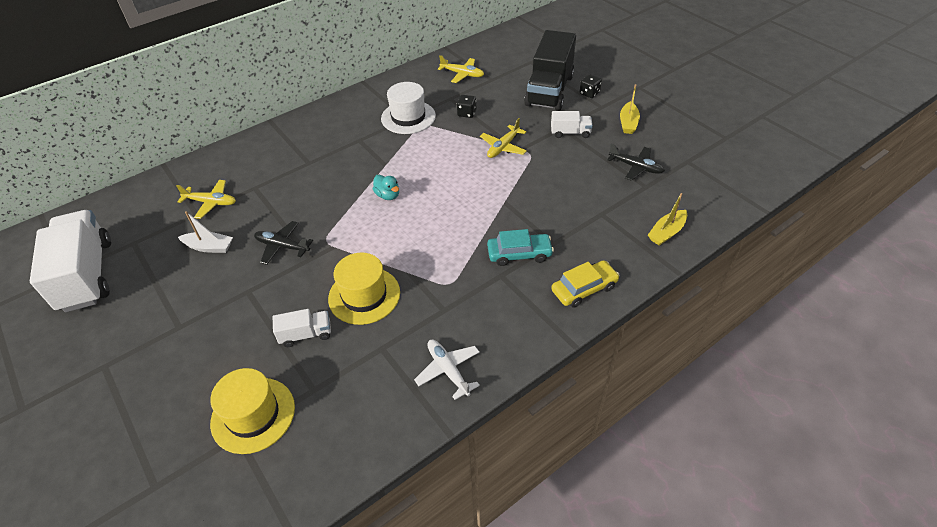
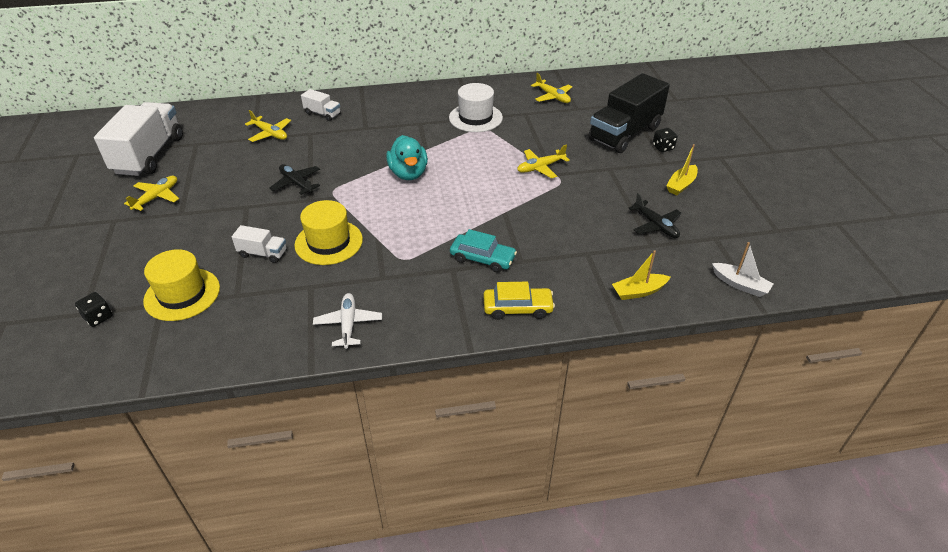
camera: 25 degrees right, 5 degrees down
(136, 320) = (157, 197): none -> yellow plane
(209, 247) = (244, 165): white boat -> white boat (740, 285)
(388, 195) = (408, 173): turquoise duck -> turquoise duck, size x1.73
(467, 113) = (530, 130): black dice -> black dice (98, 317)
(570, 133) = (614, 175): white truck -> white truck (322, 114)

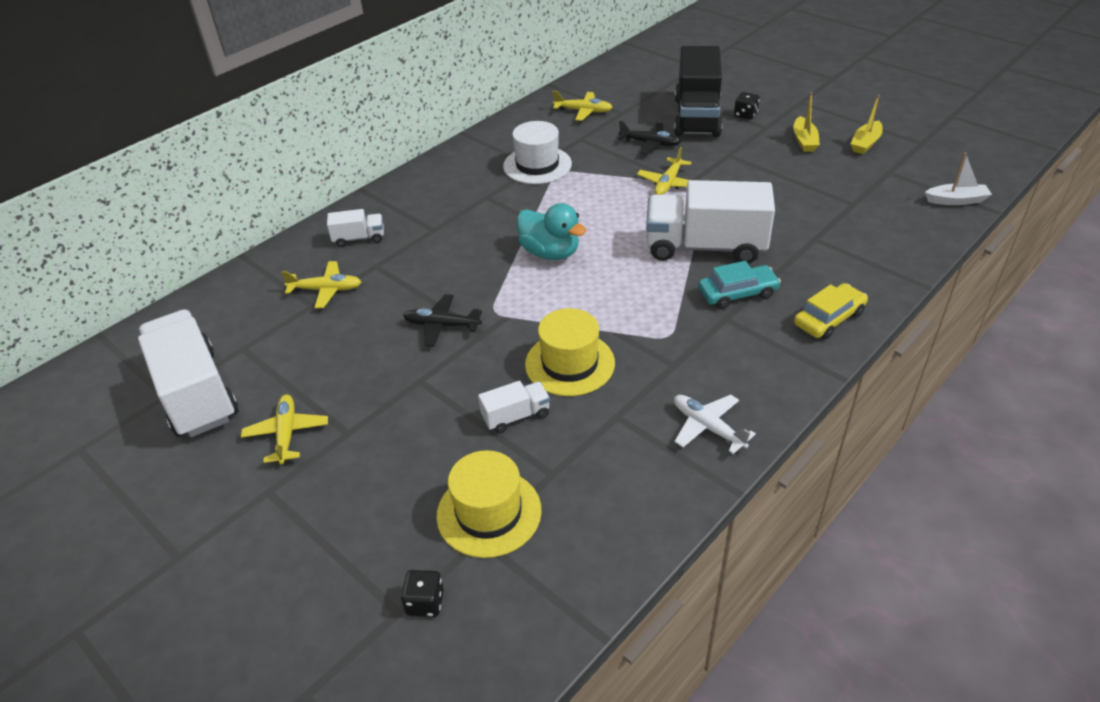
camera: 35 degrees left, 0 degrees up
(505, 219) = (705, 247): none -> white truck
(638, 291) = (897, 248): yellow boat -> yellow boat (865, 143)
(656, 225) = (833, 185): black plane -> black plane (650, 143)

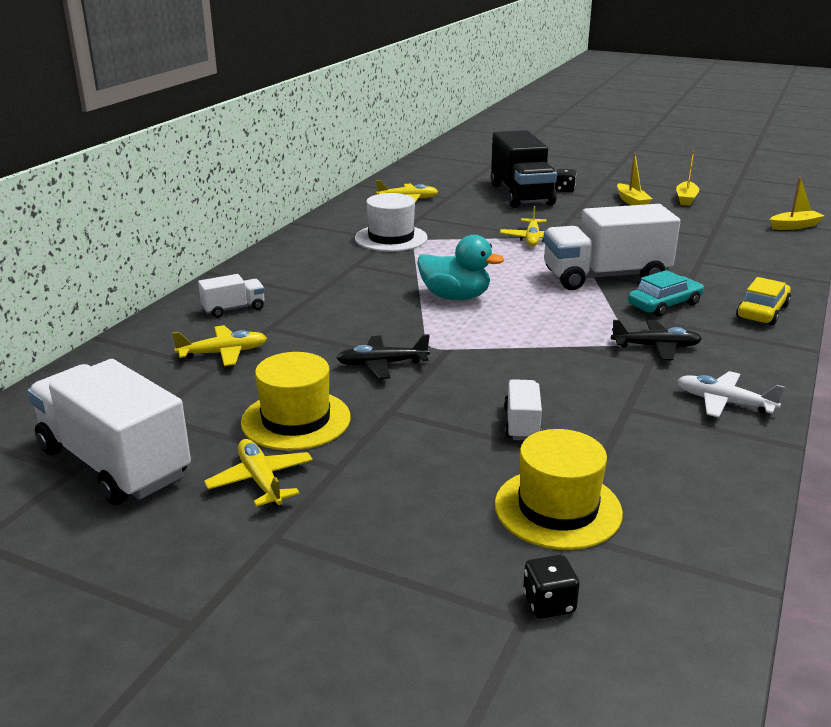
camera: 20 degrees left, 15 degrees down
(516, 416) = (522, 424): white truck -> white truck turned 45 degrees counterclockwise
(570, 363) = (545, 375): yellow hat -> yellow hat (296, 420)
(650, 143) = (492, 215): black plane -> black plane (656, 347)
(956, 200) = (794, 226): white boat -> yellow boat

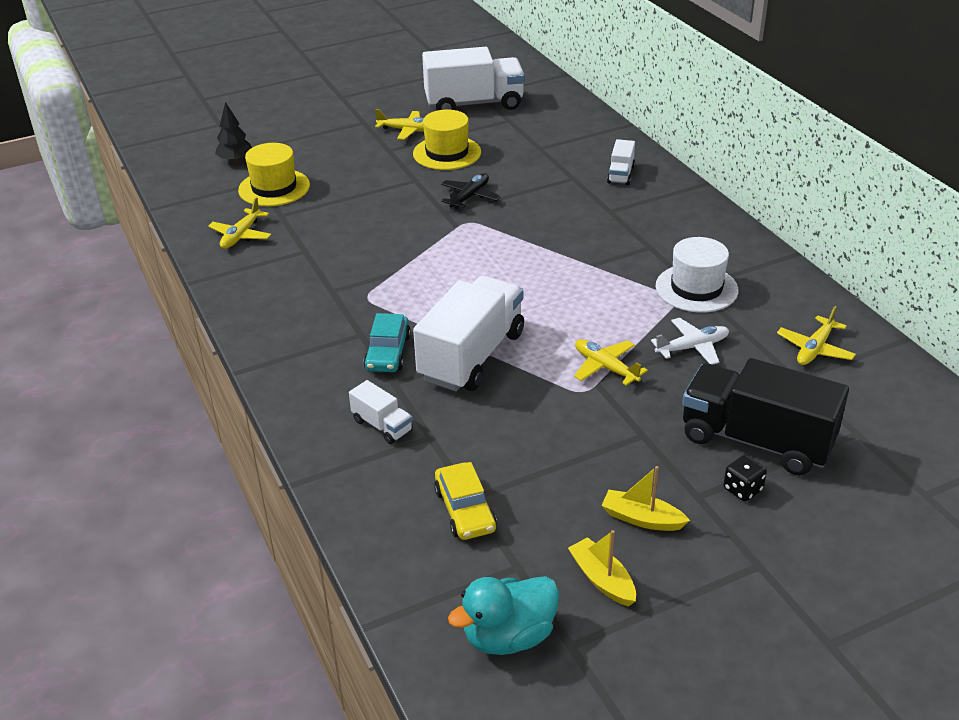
camera: 130 degrees right, 10 degrees up
(224, 353) = (555, 155): yellow plane -> yellow plane (241, 235)
(455, 297) = (529, 264): turquoise duck -> turquoise duck (509, 636)
(522, 424) = (344, 211): white truck -> white truck (382, 426)
(549, 603) = (235, 160): black dice -> black tree
(656, 347) = (342, 305): black plane -> none
(723, 402) = (256, 287): white plane -> white plane (692, 347)
(762, 311) = (309, 394): yellow car -> yellow car (465, 510)
(794, 226) = (415, 599): yellow boat -> none

